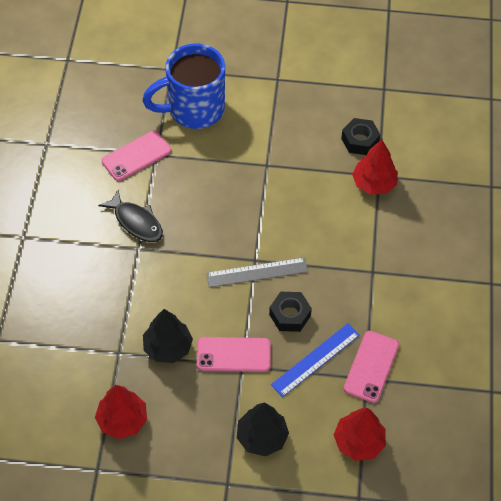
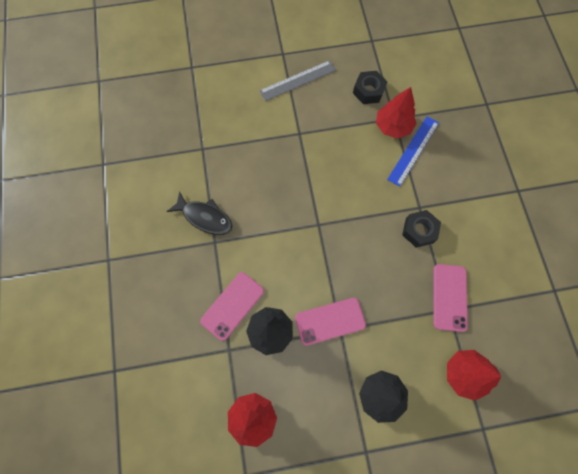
camera: 15 degrees left, 15 degrees up
(136, 156) = (186, 155): pink phone -> pink phone (232, 305)
(194, 109) = (222, 98): blue mug -> none
(257, 272) = (324, 236): grey ruler -> grey ruler (298, 80)
(290, 315) = (365, 268): black nut -> black nut (419, 231)
(315, 359) = (401, 304): blue ruler -> blue ruler (413, 150)

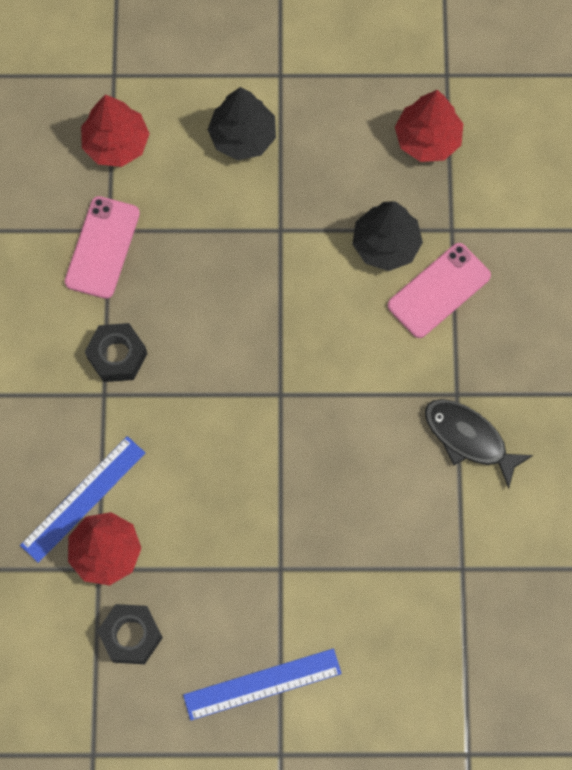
camera: 170 degrees left, 0 degrees up
(298, 80) = (262, 684): grey ruler -> blue ruler
(330, 321) = (293, 244): pink phone -> none

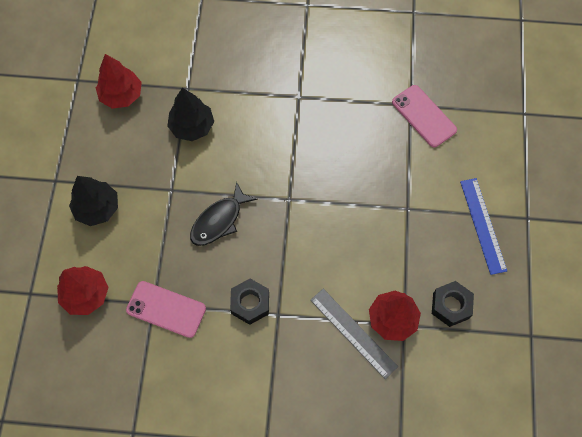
camera: 85 degrees left, 5 degrees down
(83, 499) = (353, 333): blue ruler -> grey ruler
(439, 290) = (228, 99): pink phone -> pink phone (424, 116)
(469, 439) = (328, 92): black fish -> black fish (219, 220)

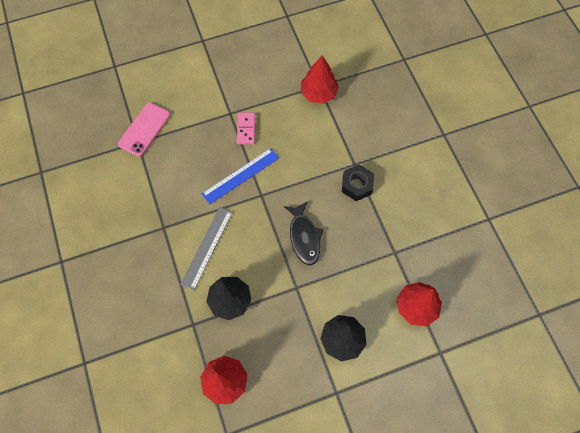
camera: 115 degrees left, 0 degrees up
(166, 309) = (393, 241): pink phone -> none
(219, 220) = (304, 237): black fish -> black fish turned 60 degrees clockwise
(353, 333) = (341, 112): grey ruler -> grey ruler (207, 247)
(378, 216) = (246, 129): none -> pink domino
(450, 306) = (290, 64): black nut -> none
(483, 225) = (221, 64): blue ruler -> blue ruler (240, 176)

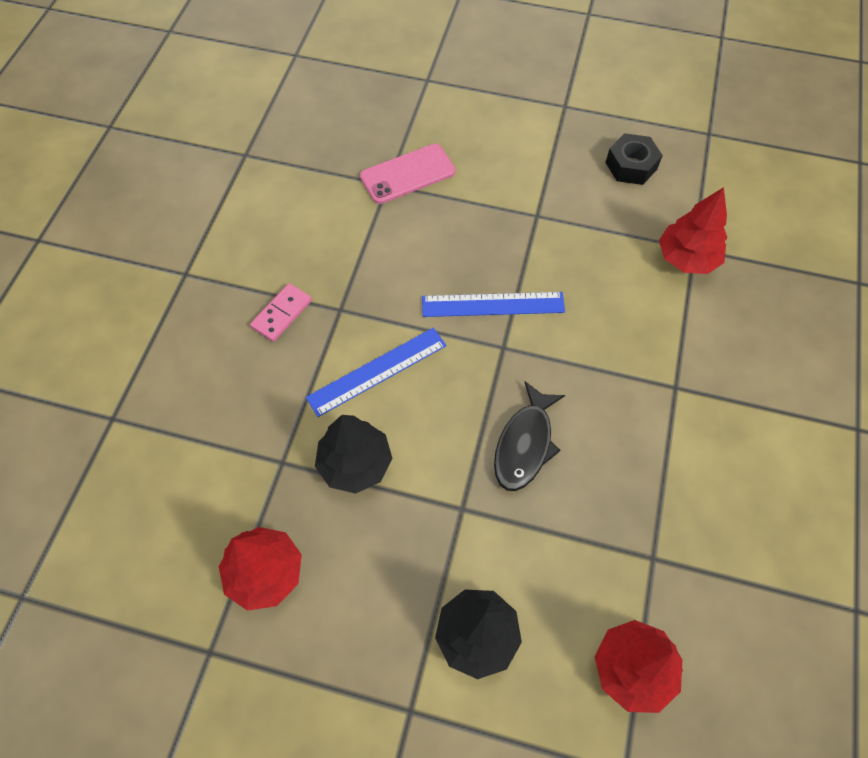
camera: 35 degrees right, 5 degrees down
(207, 247) = (377, 371): grey ruler -> blue ruler
(246, 129) = (544, 248): pink domino -> pink domino (282, 314)
(357, 185) = (658, 420): black nut -> black nut (631, 166)

